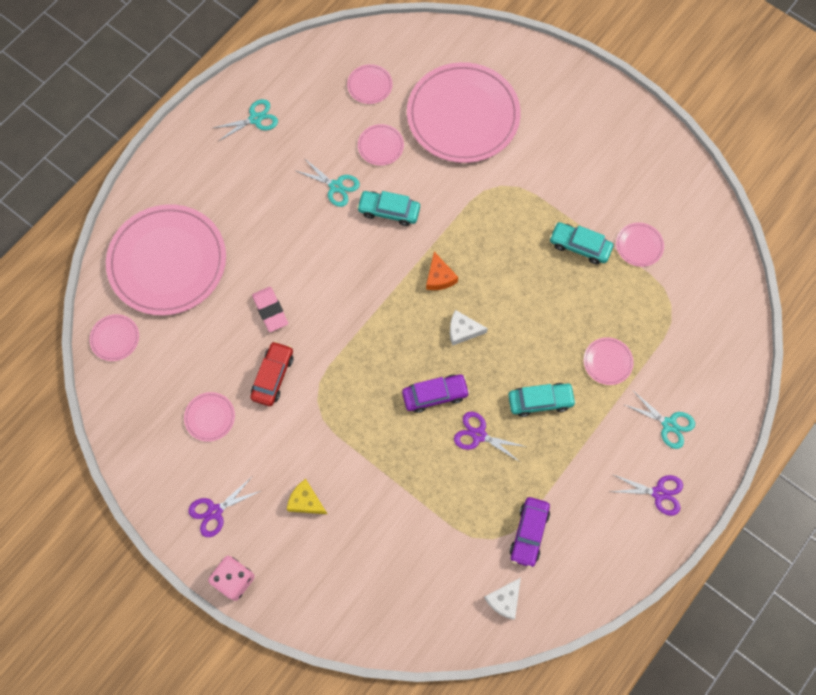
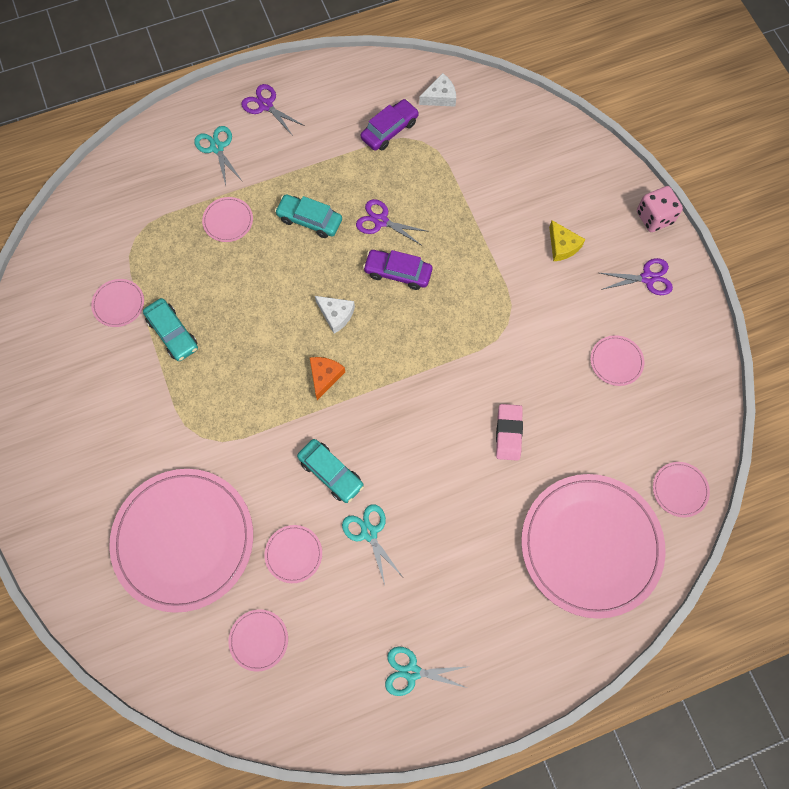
camera: 150 degrees left, 0 degrees up
(273, 376) = (538, 367): red car -> none
(479, 435) = (381, 221): purple scissors -> purple scissors turned 150 degrees clockwise

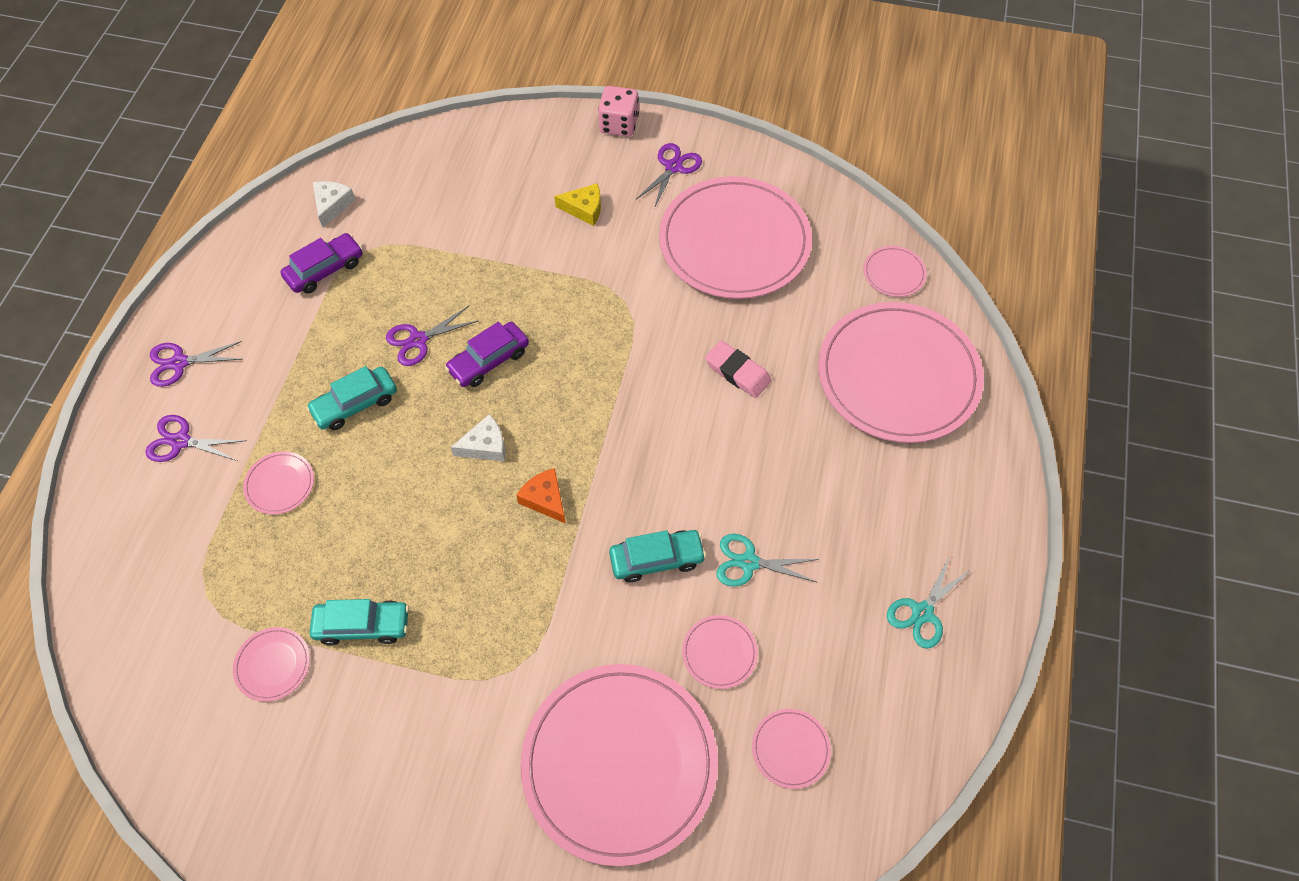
camera: 55 degrees left, 10 degrees down
(217, 148) = (181, 441): turquoise scissors -> purple scissors
(389, 130) = (325, 270): purple car -> purple car turned 60 degrees clockwise
(616, 361) = (734, 242): pink plate -> pink plate, size x2.47

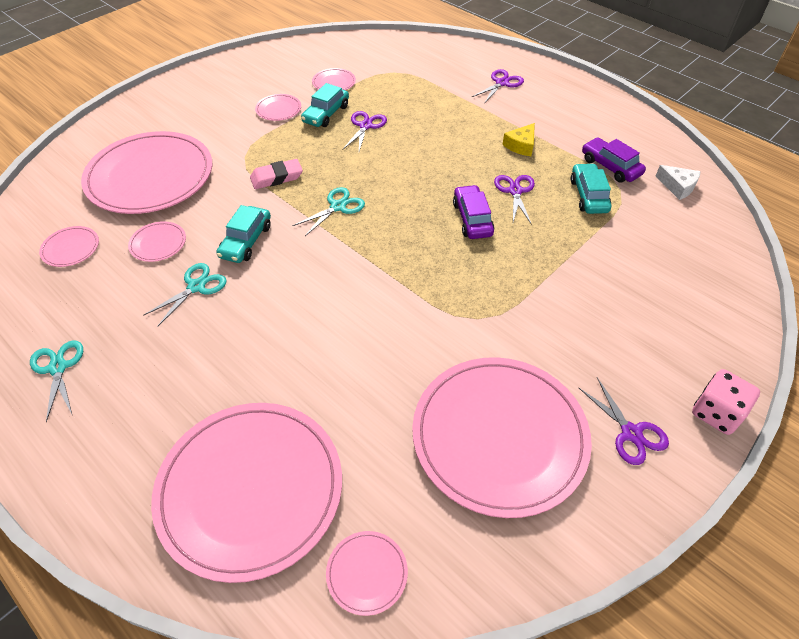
camera: 120 degrees right, 10 degrees down
(179, 363) = (562, 93): purple scissors -> purple scissors (365, 126)
(280, 484) = (443, 108): pink plate -> pink plate (278, 109)
(325, 270) = (610, 167): purple car -> purple car turned 150 degrees clockwise
(355, 404) = (480, 149): turquoise car -> turquoise car (588, 195)
(485, 446) = (402, 194): white cheese -> none
(545, 499) = (338, 207): orange cheese -> turquoise scissors
(584, 209) = (603, 334): yellow cheese -> yellow cheese (521, 145)
(737, 372) = (352, 361): pink eraser -> pink eraser (277, 177)

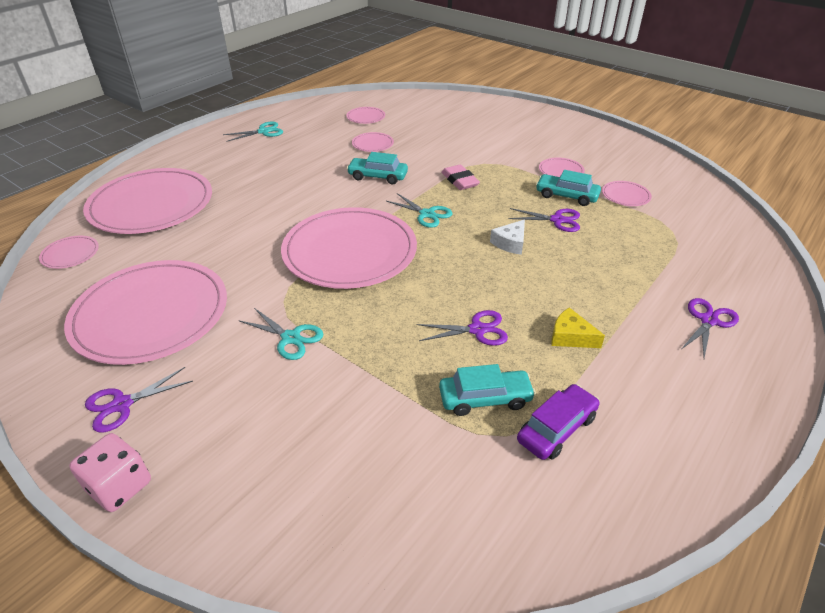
camera: 85 degrees right, 10 degrees down
(150, 176) = (446, 130): pink plate -> pink plate (350, 251)
(196, 287) = (329, 164): turquoise scissors -> turquoise scissors (290, 338)
(472, 219) = (423, 296): purple car -> none
(502, 83) = (708, 321): purple scissors -> purple scissors turned 90 degrees counterclockwise
(678, 186) = (533, 513): white cheese -> white cheese (510, 243)

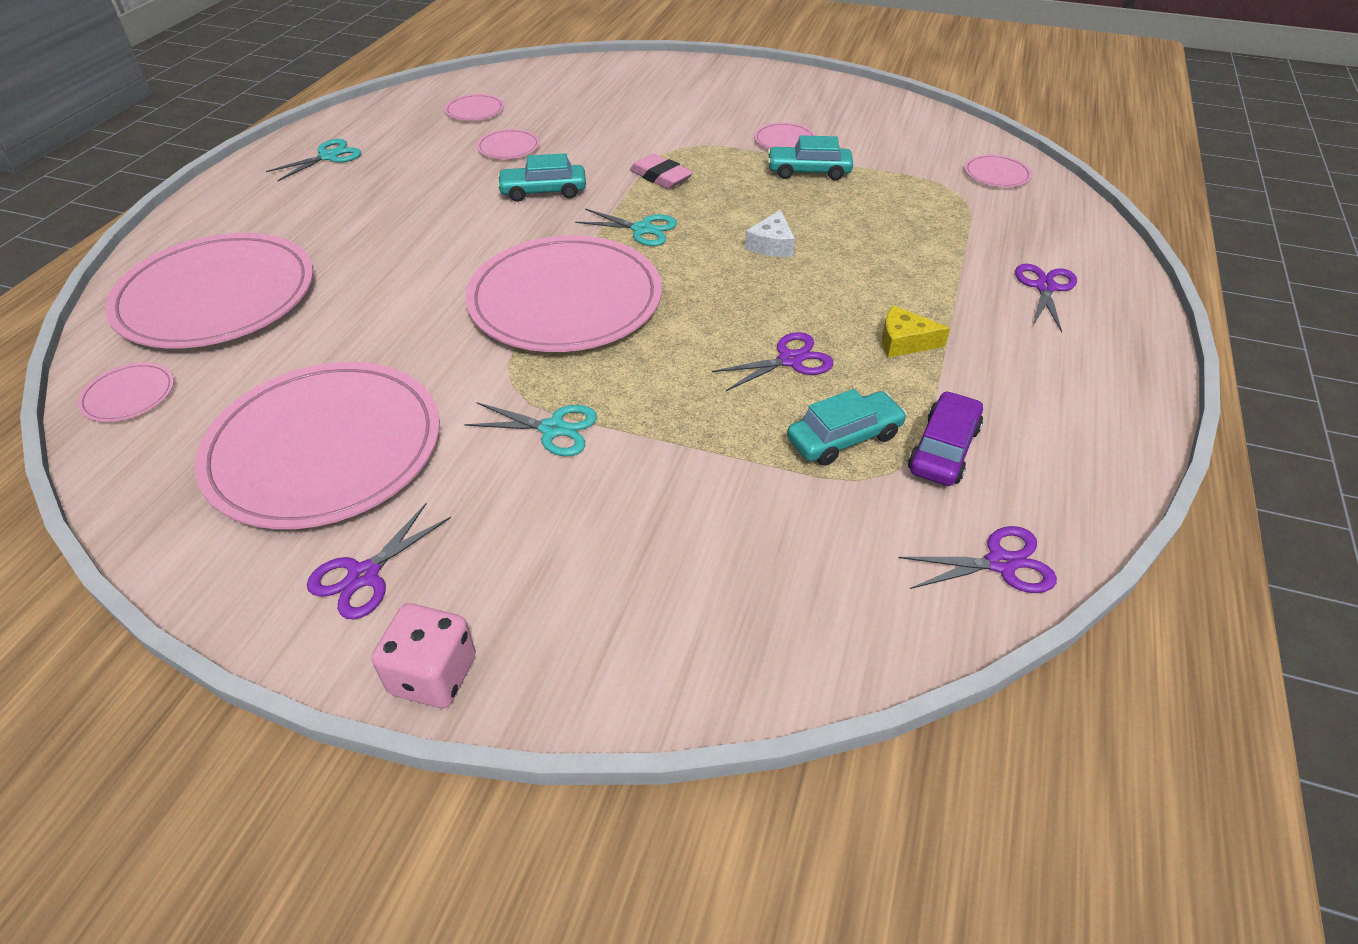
camera: 20 degrees left, 5 degrees up
(557, 220) = (813, 204): purple scissors -> purple scissors (1000, 563)
(625, 195) = (879, 158): pink plate -> pink plate (996, 174)

